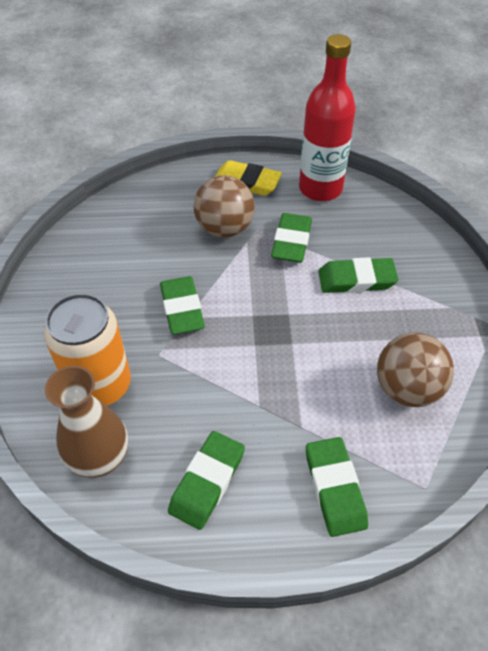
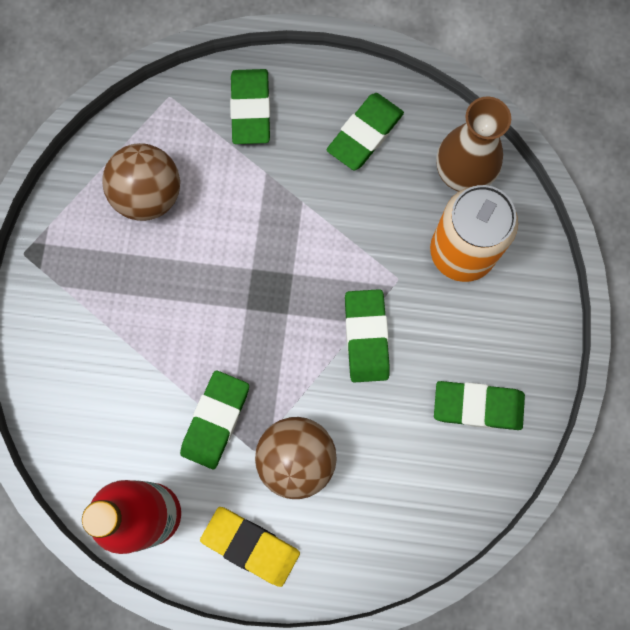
camera: 170 degrees left, 25 degrees up
(356, 280) = (153, 344): green eraser -> green eraser (478, 406)

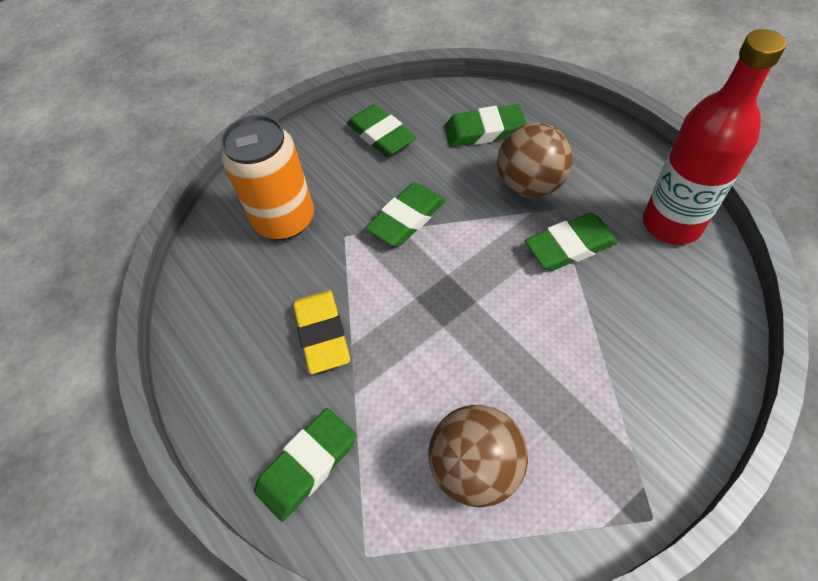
camera: 130 degrees left, 20 degrees down
(251, 546) = (607, 162): yellow eraser -> yellow eraser (322, 334)
(365, 134) = (246, 355): green eraser -> green eraser (484, 131)
(463, 172) = (219, 267): brown vase -> none

